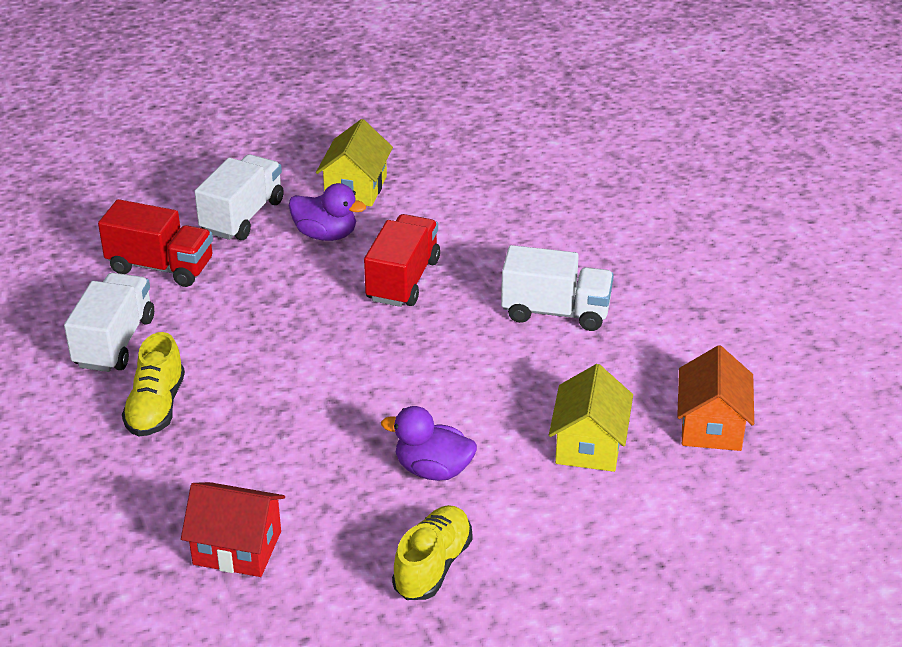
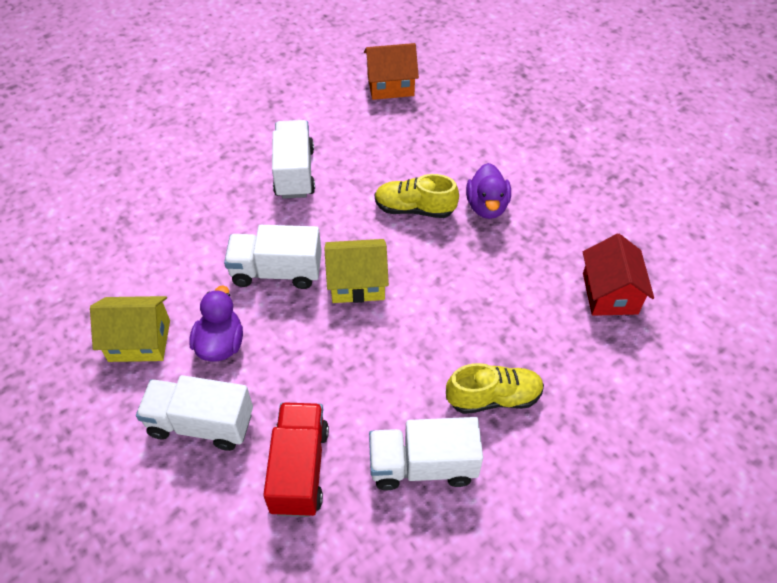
camera: 105 degrees left, 15 degrees up
(403, 280) = (276, 271): red truck -> white truck
(432, 566) = (570, 189): yellow shoe -> yellow shoe (414, 209)
(589, 445) = (430, 136): yellow house -> yellow house (357, 283)

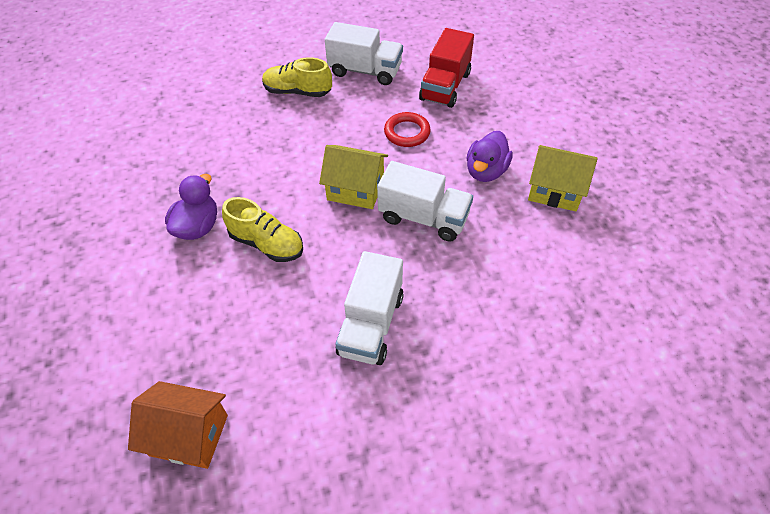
camera: 160 degrees left, 0 degrees up
(201, 424) = (508, 124): white truck -> none
(327, 372) = (407, 132): none -> red ring
(610, 293) = (161, 130): red house -> none

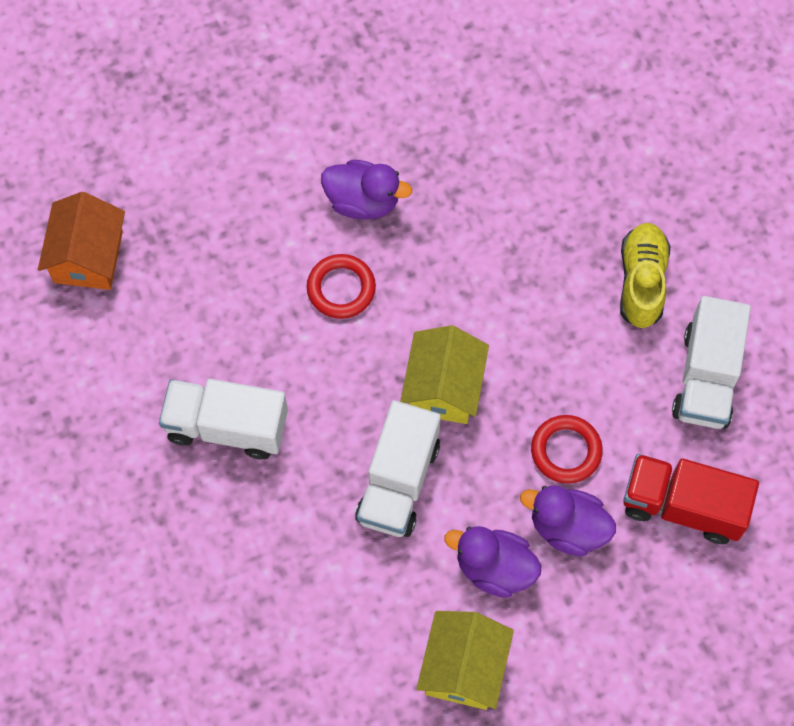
camera: 85 degrees right, 15 degrees up
(267, 243) = (341, 288): yellow shoe -> red ring
(458, 135) = (567, 528): none -> purple duck

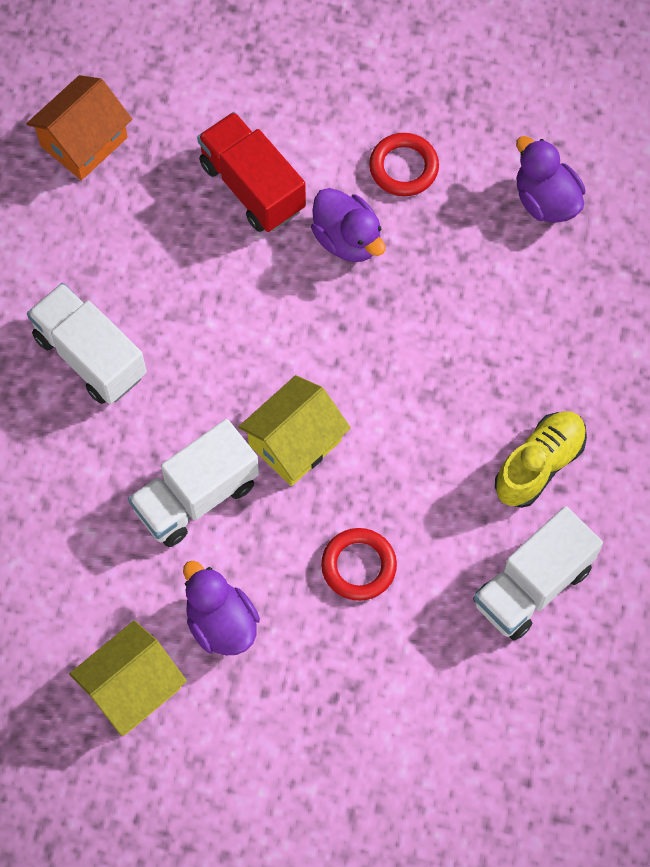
camera: 35 degrees right, 0 degrees up
(341, 288) = (272, 302): red ring -> red ring (403, 167)
(567, 528) = (309, 632): purple duck -> purple duck (545, 200)
(682, 506) = (424, 682): red truck -> red truck (252, 186)

